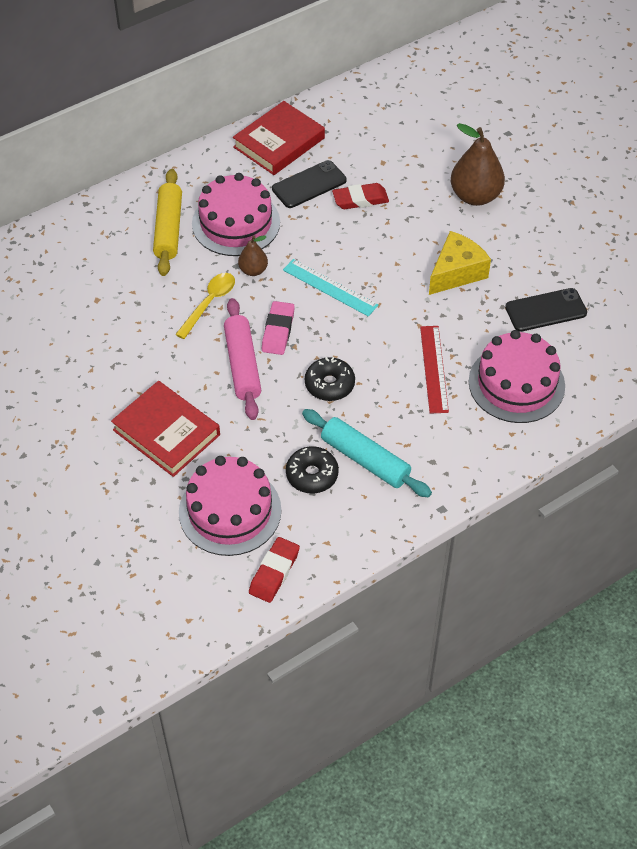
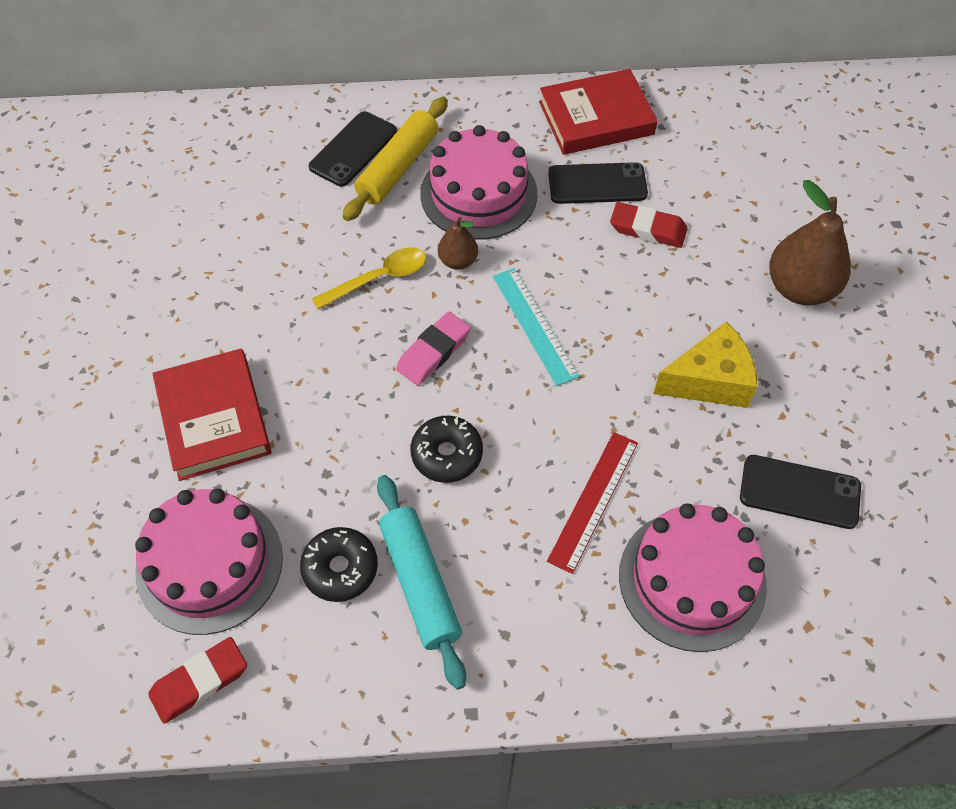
camera: 30 degrees right, 5 degrees up
(128, 230) = (353, 149): none -> black phone
(243, 365) = (361, 376): pink rolling pin -> none

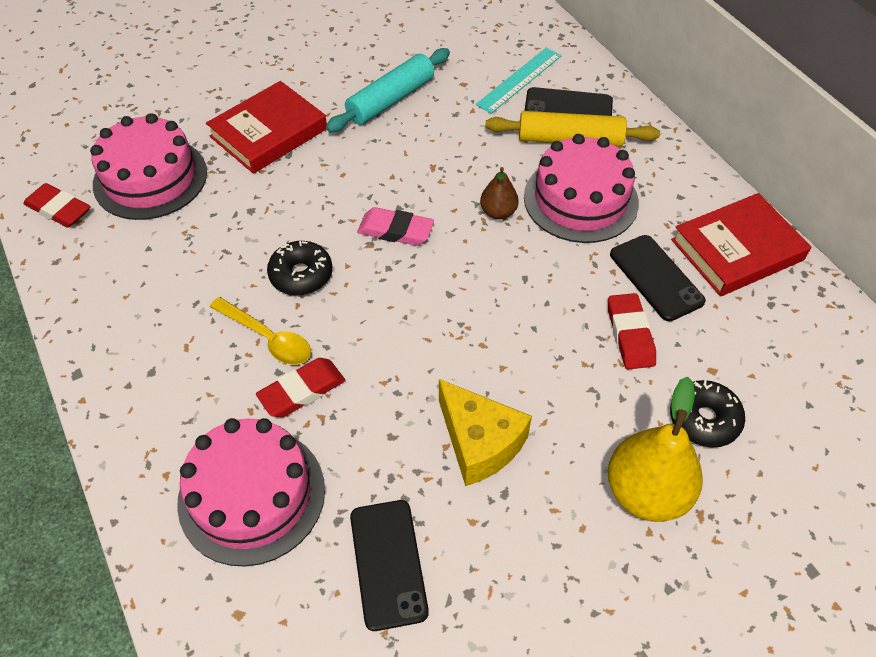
camera: 65 degrees right, 5 degrees down
(340, 568) = (172, 249): black donut -> black donut (704, 419)
(378, 278) = (447, 171): yellow spoon -> yellow spoon (267, 338)
(420, 583) = (177, 301): turquoise rolling pin -> turquoise rolling pin (390, 99)
(534, 325) = (462, 287): turquoise ruler -> turquoise ruler (519, 80)
(593, 500) = (302, 391): red ruler -> red eraser
(596, 118) = (737, 250): red book -> red book turned 75 degrees counterclockwise
(800, 288) = (646, 492): brown pear -> yellow pear

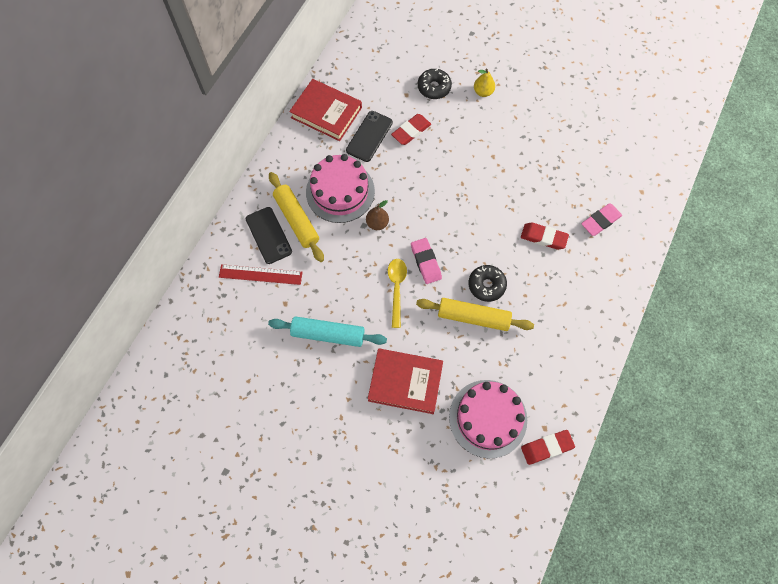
camera: 125 degrees left, 15 degrees up
(59, 209) = (546, 447): red eraser -> red eraser turned 75 degrees clockwise
(252, 495) = (600, 221): pink cake -> pink eraser
(267, 338) = (531, 272): yellow spoon -> yellow spoon (396, 289)
(275, 235) = (473, 317): none -> yellow rolling pin
(388, 563) = (582, 157): black phone -> none
(479, 443) = (509, 157): yellow cheese -> none
(519, 80) = (260, 274): turquoise ruler -> red ruler
(646, 492) = (483, 92): yellow pear -> yellow pear, size x0.53

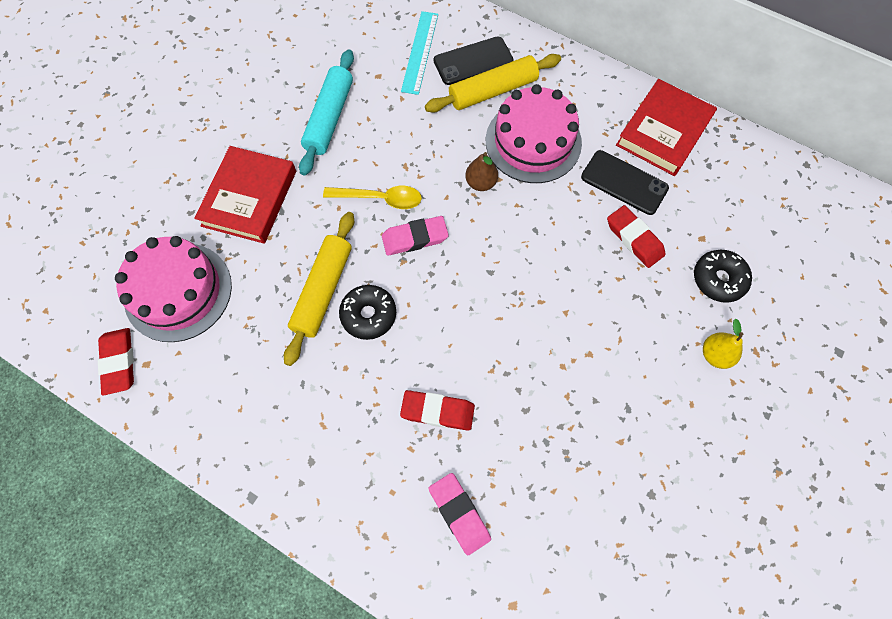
camera: 95 degrees right, 0 degrees up
(260, 274) = (420, 52): red ruler -> turquoise ruler
(543, 237) = (437, 411): red eraser -> red eraser turned 75 degrees clockwise

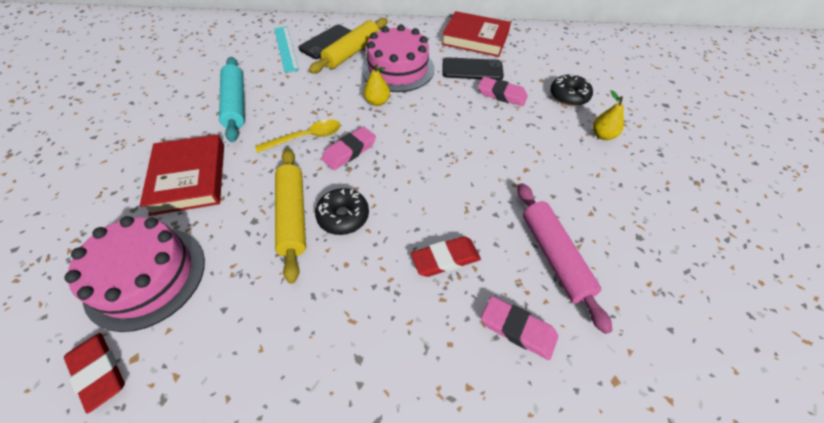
camera: 30 degrees left, 15 degrees down
(481, 183) = (377, 102): brown pear -> yellow pear
(544, 466) = (554, 256): none -> pink rolling pin
(634, 239) = (502, 95): red eraser -> pink eraser
(663, 131) = (475, 38): red book -> red book turned 75 degrees counterclockwise

